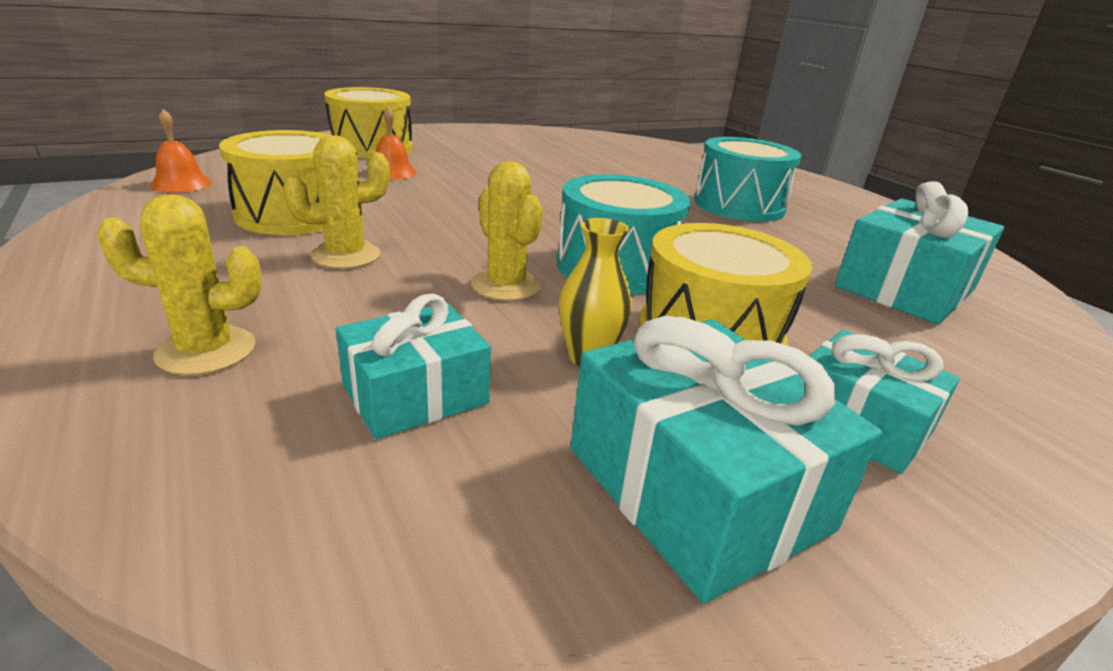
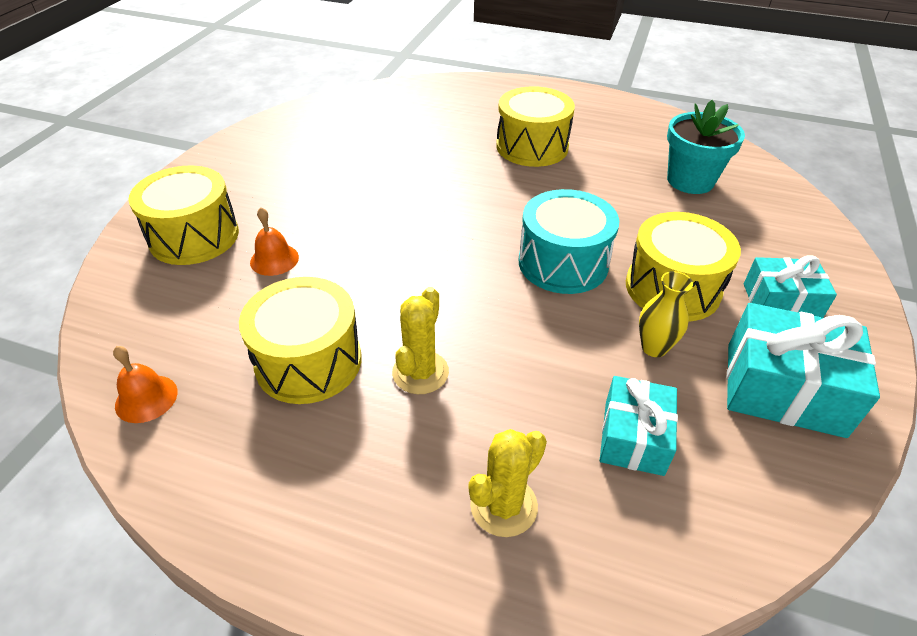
camera: 40 degrees left, 15 degrees up
(506, 285) = (541, 325): yellow cactus -> none
(739, 205) = (532, 147): turquoise drum -> yellow drum
(904, 288) = (690, 181): turquoise gift -> turquoise flower pot

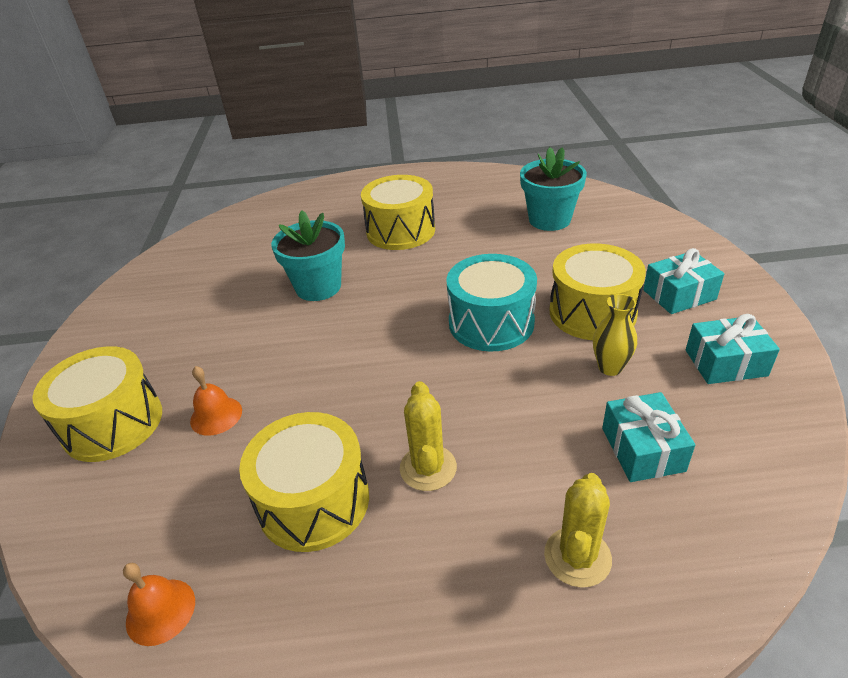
camera: 20 degrees left, 5 degrees down
(424, 176) = (318, 287): none -> turquoise flower pot
(783, 389) = (725, 363): turquoise gift -> turquoise gift, size x0.65

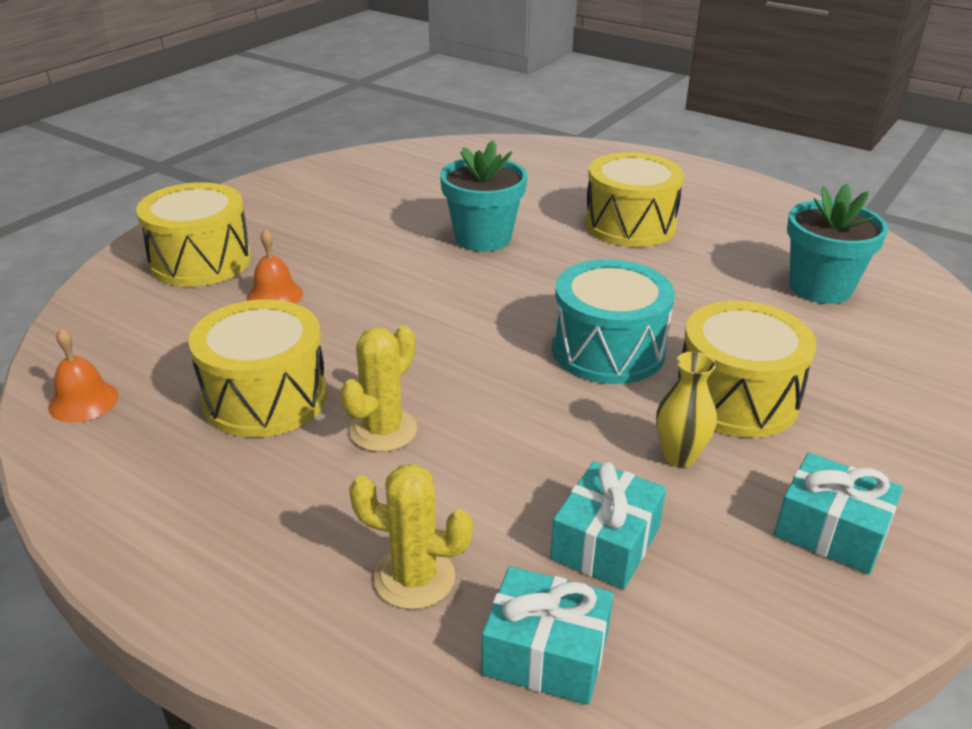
camera: 35 degrees right, 5 degrees down
(577, 557) = (414, 578): yellow cactus -> yellow cactus turned 45 degrees clockwise
(679, 295) = (877, 437): turquoise gift -> turquoise gift (546, 653)

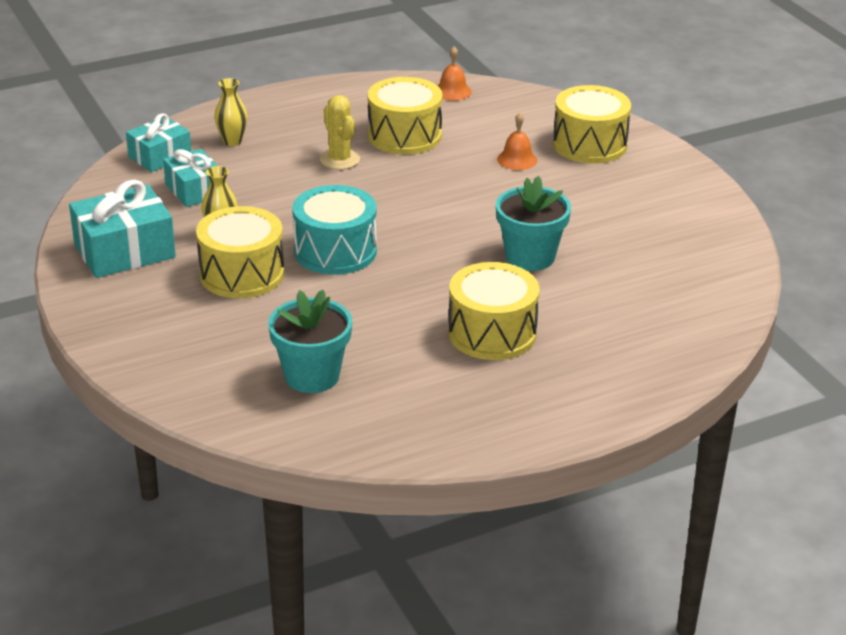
camera: 120 degrees right, 0 degrees up
(414, 578) = (232, 141): yellow cactus -> yellow vase
(831, 531) = (124, 251): turquoise gift -> turquoise gift, size x1.55

